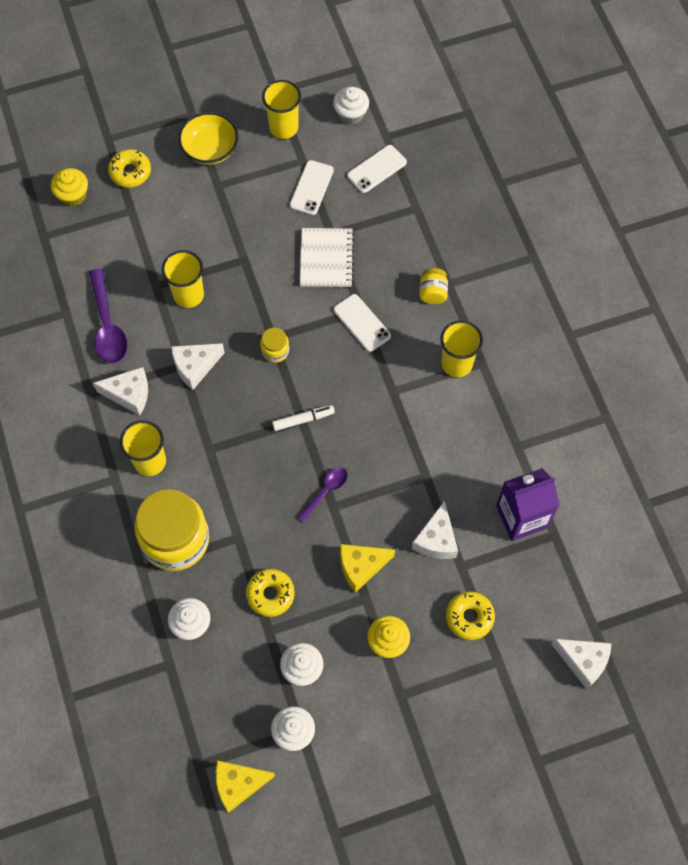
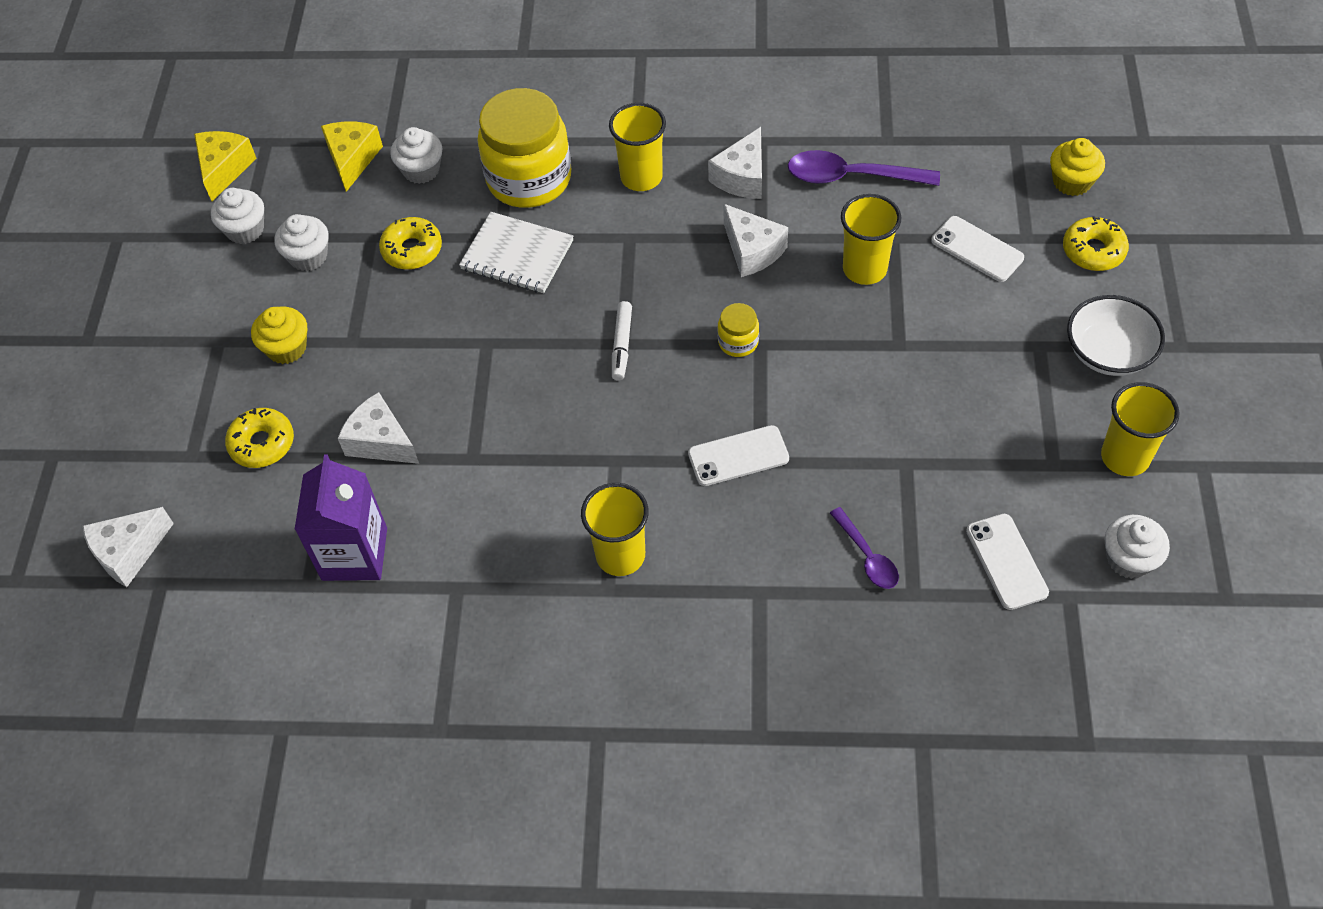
camera: 115 degrees right, 10 degrees down
(195, 367) = (752, 250): white cheese -> white cheese turned 150 degrees clockwise
(210, 149) = (1108, 352): yellow bowl -> white bowl
(311, 188) = (998, 462): white phone -> white phone (977, 249)
(326, 259) = (863, 444): white notebook -> white notebook (517, 255)
(326, 491) = (511, 341): purple spoon -> purple spoon (867, 556)
(361, 567) = (393, 349): yellow cheese -> yellow cheese (352, 159)
(432, 293) = (751, 564): yellow jar -> none

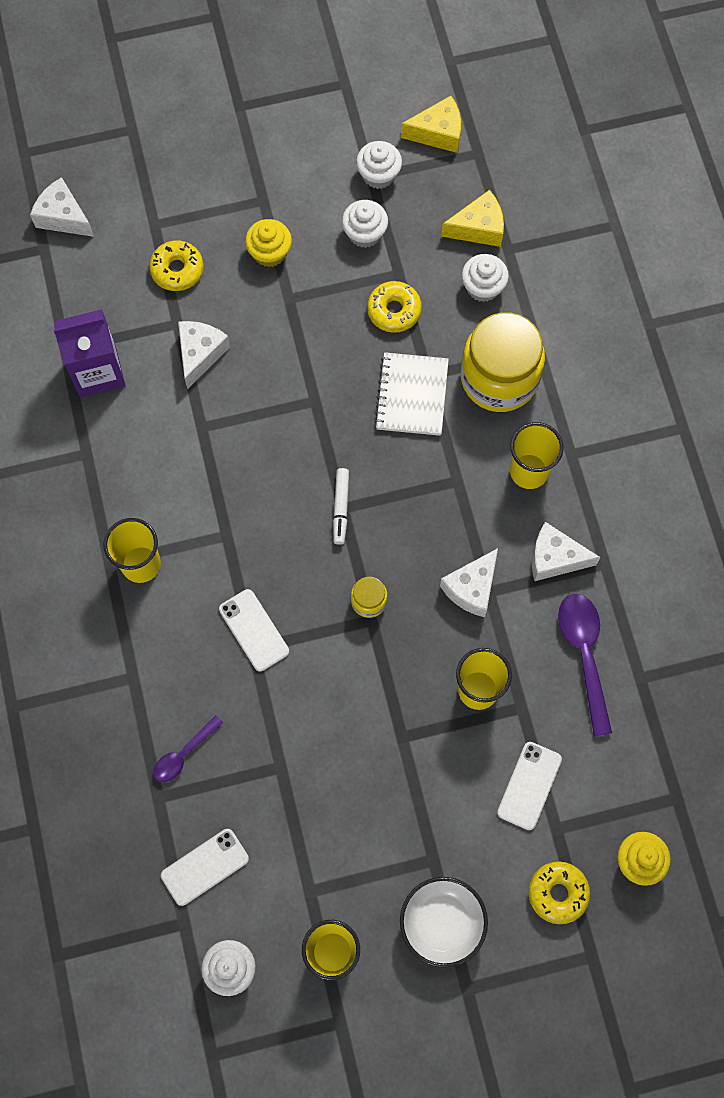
camera: 70 degrees right, 15 degrees up
(622, 345) = (341, 508): white marker -> white marker turned 75 degrees counterclockwise

